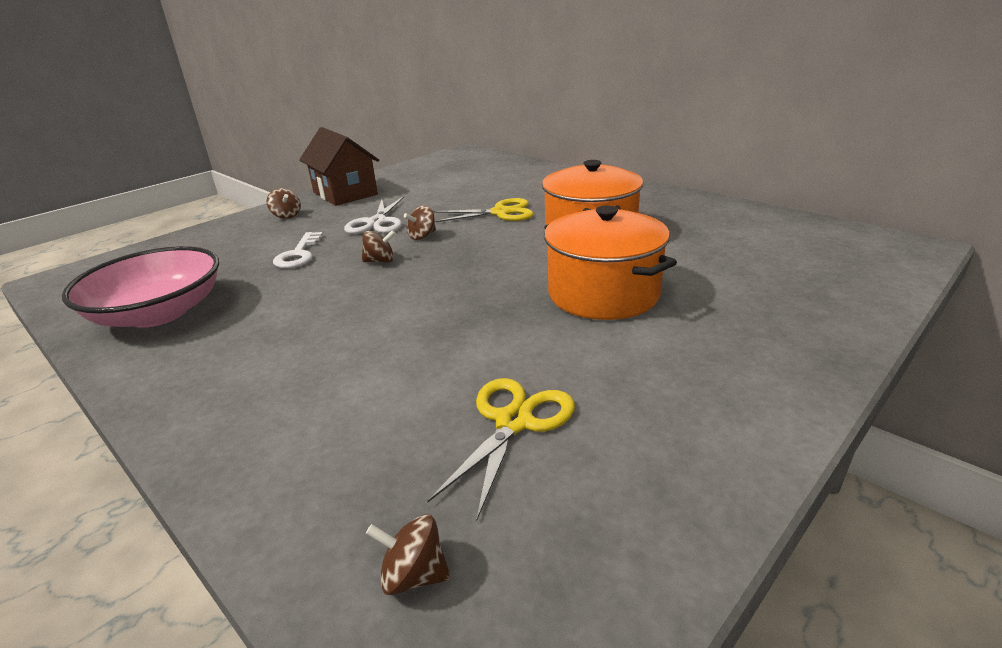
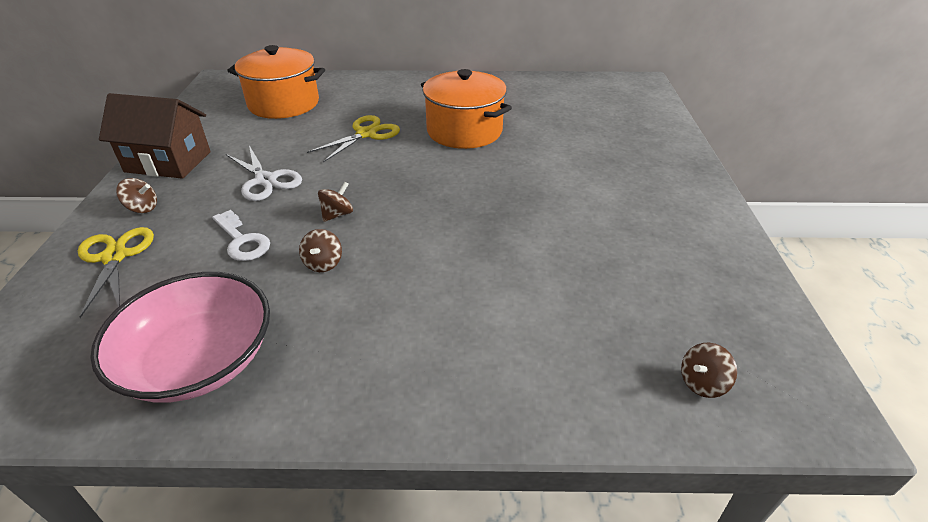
camera: 45 degrees left, 10 degrees up
(422, 236) = (334, 178): brown spinning top -> brown spinning top (323, 263)
(514, 422) = (620, 279): yellow scissors -> yellow scissors (115, 257)
(603, 294) = (540, 174): orange pot -> orange pot (284, 104)

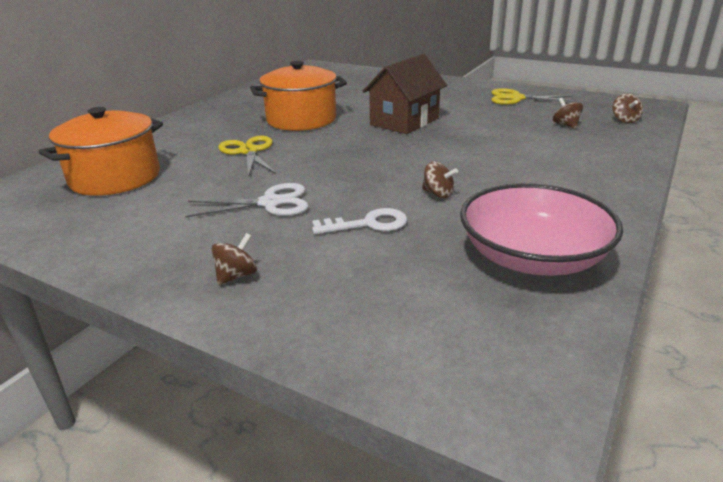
camera: 60 degrees left, 10 degrees down
(115, 257) = (325, 297): yellow scissors -> yellow scissors (516, 98)
(168, 162) = (145, 254): brown house -> brown house (404, 121)
(337, 214) = (371, 180): brown spinning top -> brown spinning top (565, 125)

